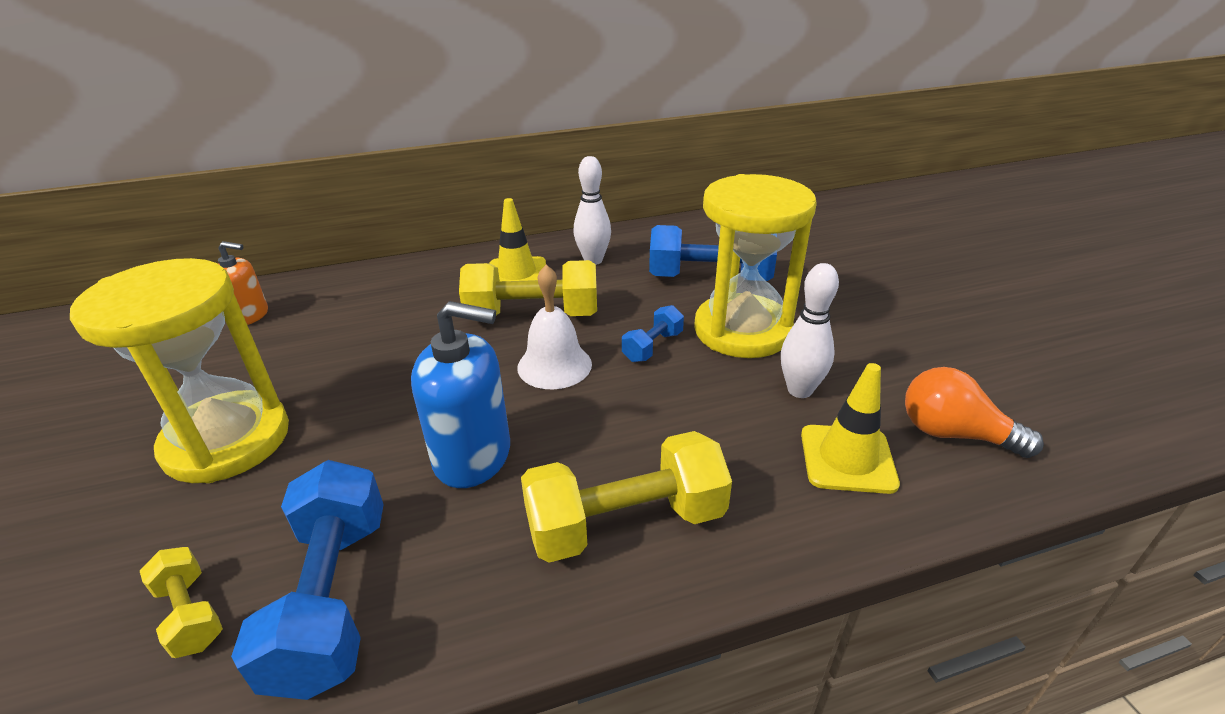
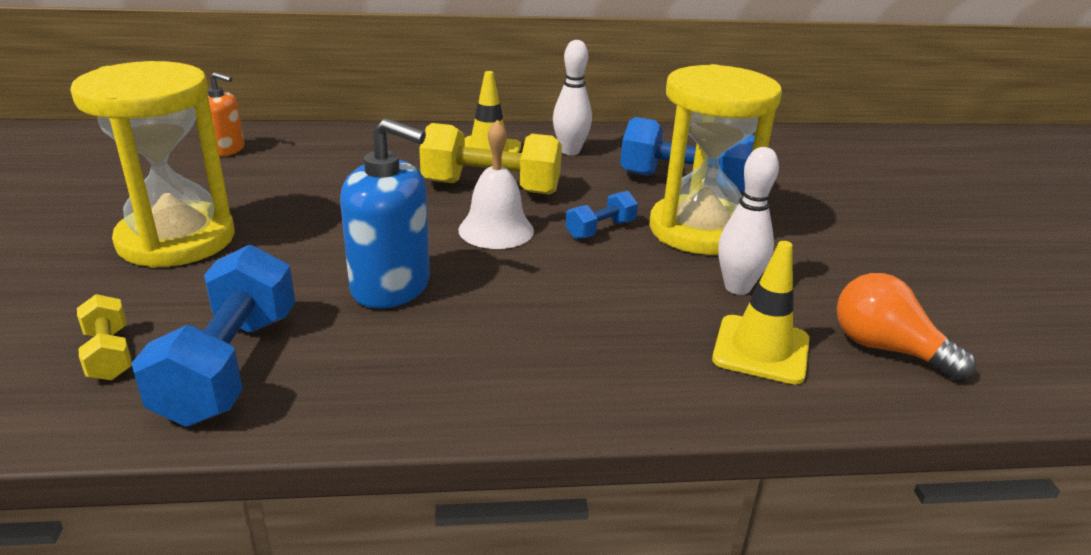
camera: 10 degrees right, 5 degrees down
(626, 522) = (515, 360): yellow dumbbell -> none

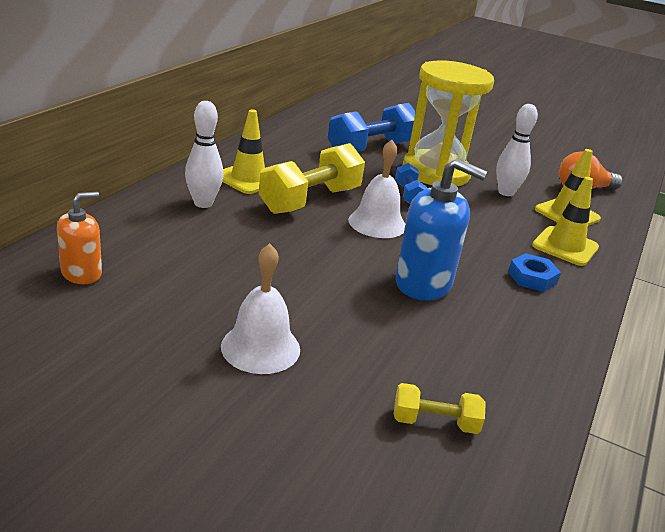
camera: 60 degrees left, 0 degrees up
(176, 240) = (260, 347): yellow hourglass -> white bell
(230, 366) = (485, 373): blue dumbbell -> none
(391, 286) = (423, 283): blue soap dispenser -> blue soap dispenser turned 60 degrees clockwise
(505, 356) = (532, 278): none -> blue nut
(570, 151) = (283, 156): white bowling pin -> white bowling pin (203, 203)
(644, 366) = (565, 246): none -> yellow traffic cone

